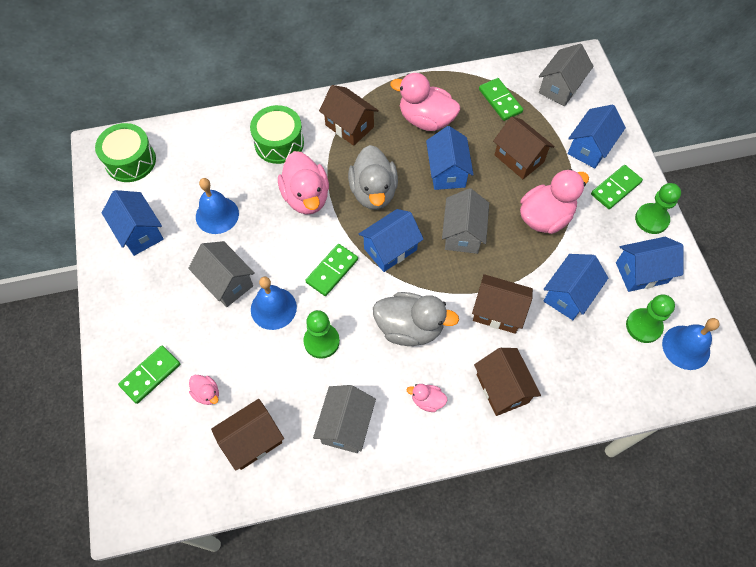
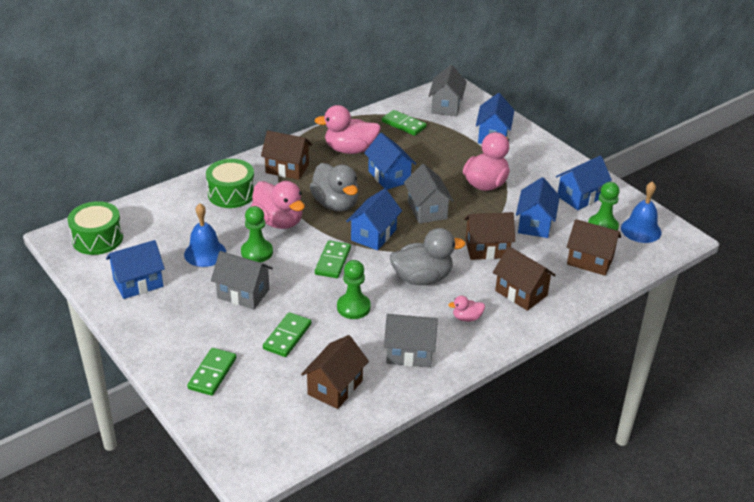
camera: 25 degrees left, 25 degrees down
(139, 232) = (138, 283): blue house -> blue house turned 60 degrees counterclockwise
(207, 393) = (273, 370): pink duck -> none
(273, 308) = (297, 298): blue bell -> none
(346, 425) = (409, 353): grey house -> grey house turned 75 degrees counterclockwise
(519, 158) = (442, 155): brown house -> brown house (590, 261)
(615, 188) = (528, 154): green domino -> green domino (287, 336)
(651, 219) = (567, 165): green pawn -> green pawn (257, 252)

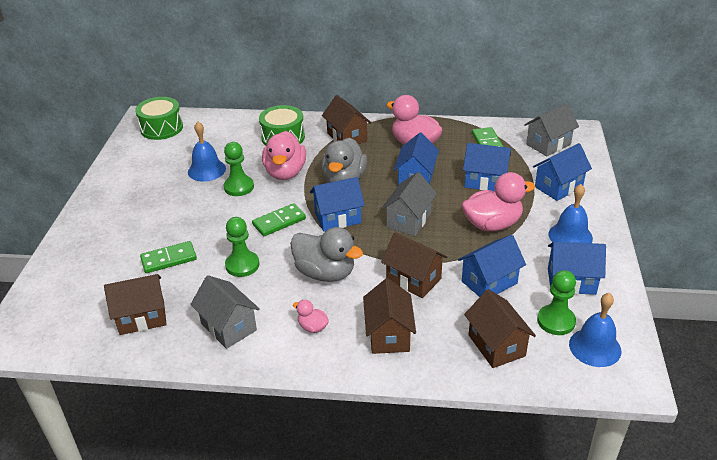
camera: 45 degrees right, 0 degrees up
(138, 283) = (140, 169): blue house -> blue house (485, 181)
(212, 373) = (89, 255): green domino -> none
(243, 294) = (187, 211): grey house -> none
(543, 167) = (570, 236): none -> blue bell

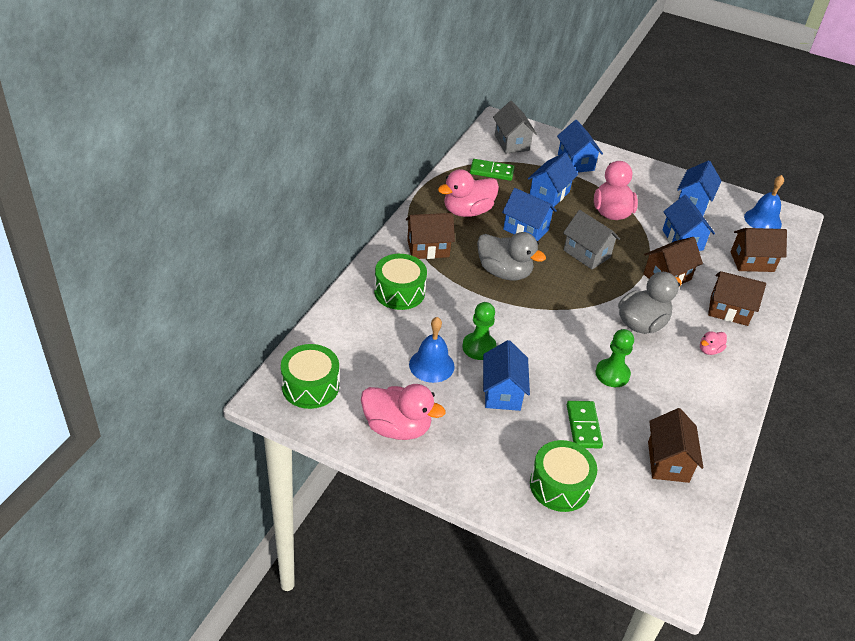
camera: 75 degrees left, 5 degrees up
(97, 258) = (560, 485): none -> green drum
(228, 327) = (696, 402): grey house -> none
(279, 222) = (554, 333): green domino -> none
(285, 172) = (470, 307): pink duck -> pink duck (397, 427)
(338, 218) = (565, 294): blue house -> blue house (502, 392)
(556, 321) = (733, 226): green pawn -> none
(570, 236) = (641, 182): blue bell -> none

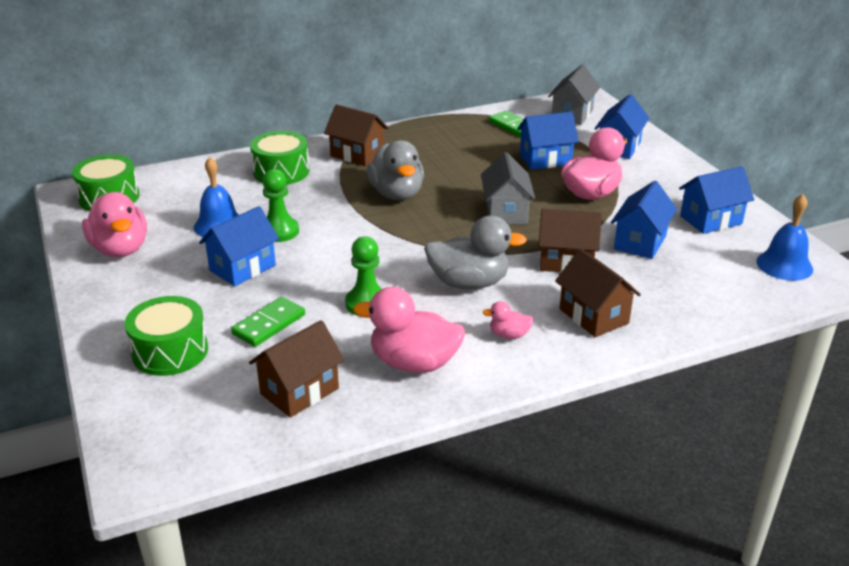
camera: 45 degrees right, 10 degrees down
(467, 211) = (439, 144): pink duck -> pink duck (414, 363)
(526, 229) = (473, 174): blue house -> none
(752, 262) = (702, 291): brown house -> none

